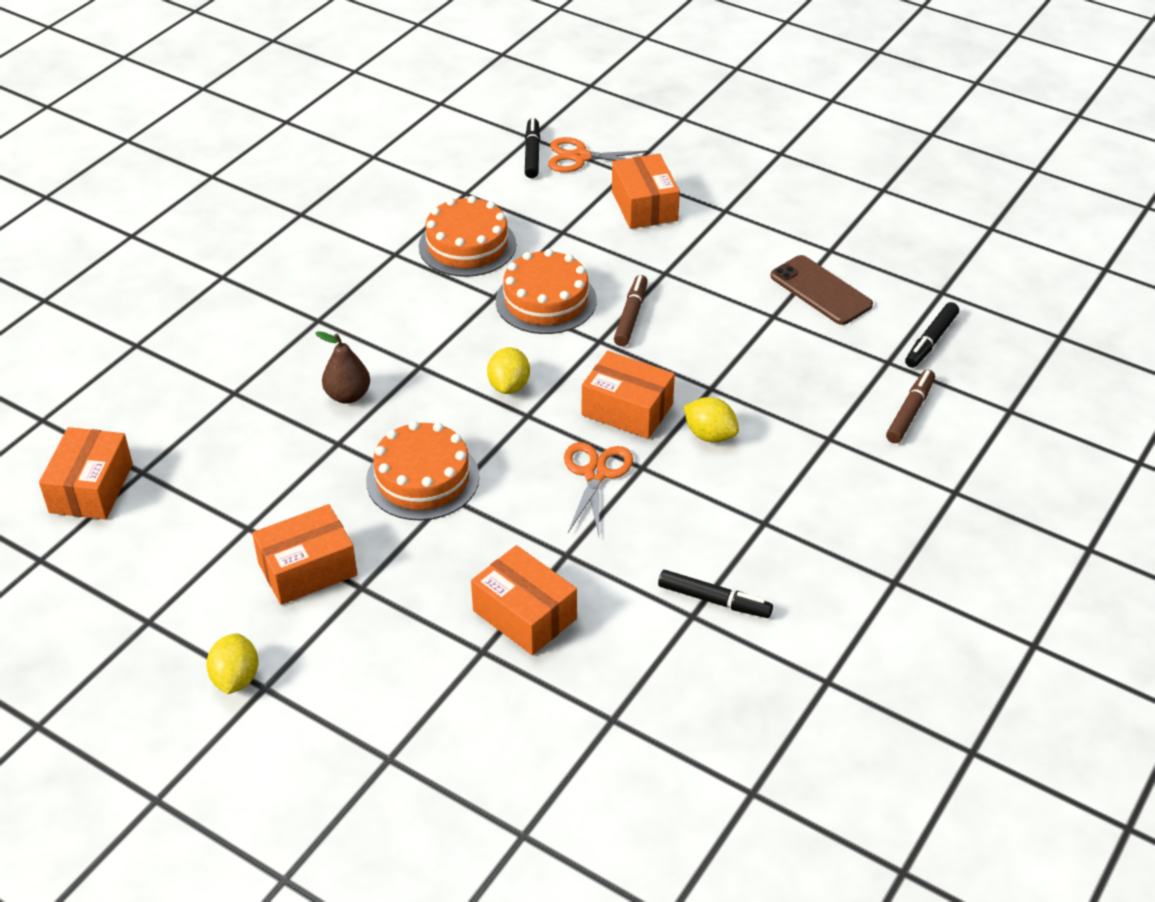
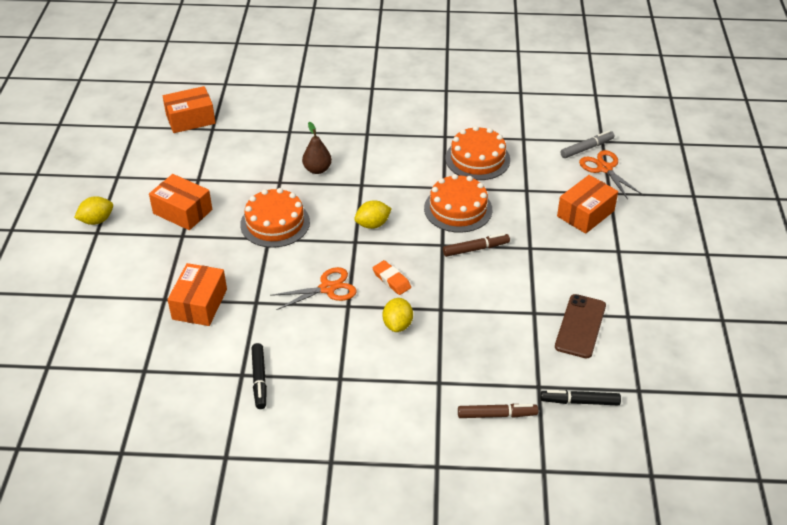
camera: 60 degrees right, 0 degrees up
(532, 154) = (586, 148): black marker -> grey marker
(627, 410) = (391, 280): orange box -> orange eraser

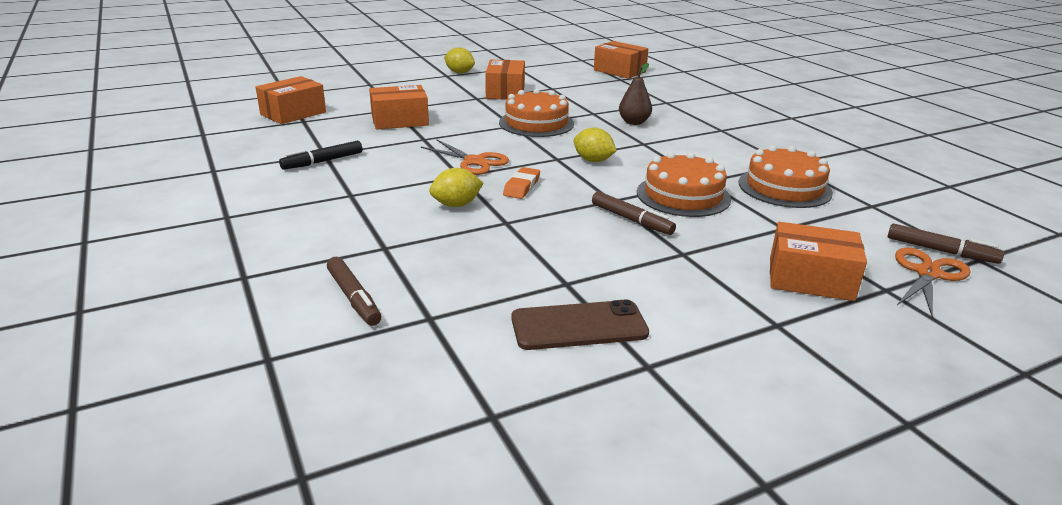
camera: 60 degrees right, 15 degrees down
(116, 373) = (293, 113): none -> orange box
(579, 402) = (424, 360): black marker -> none
(586, 148) = (941, 251): grey marker -> brown marker

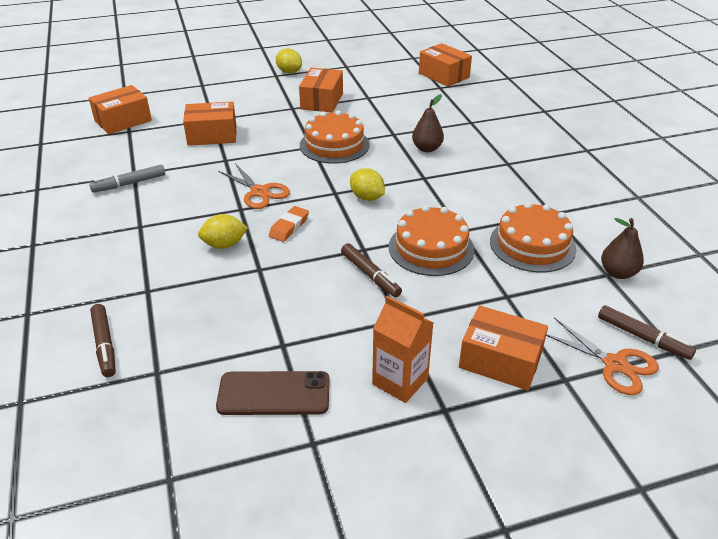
camera: 10 degrees right, 10 degrees up
(323, 161) = (129, 184): black marker -> grey marker
(714, 304) = (400, 381): none -> orange carton
(882, 204) = (618, 273): none -> brown pear
(928, 274) = (614, 364): orange scissors -> orange scissors turned 90 degrees clockwise

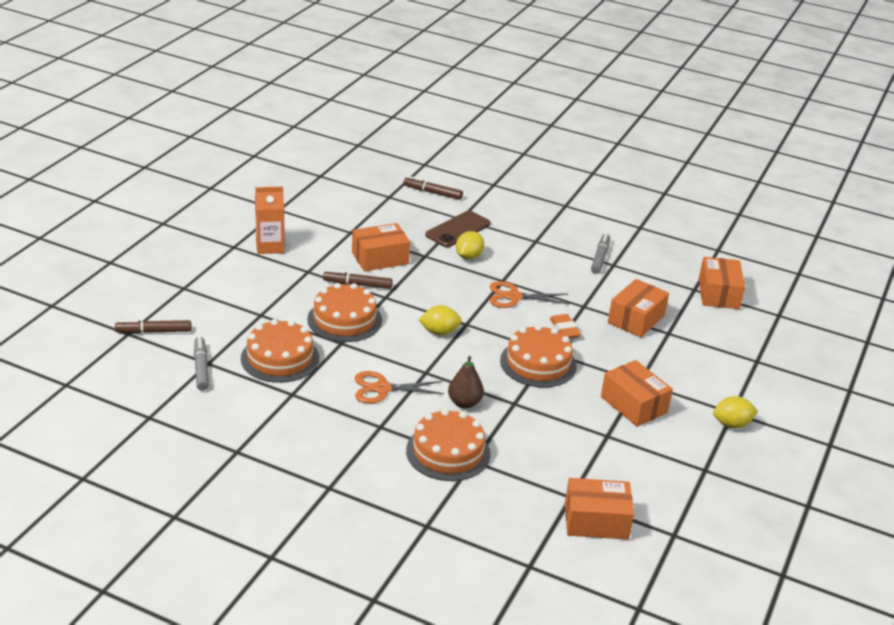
camera: 130 degrees right, 5 degrees down
(274, 394) = (323, 215): brown phone -> brown phone (458, 229)
(289, 227) = (452, 286): orange eraser -> orange eraser (564, 329)
(480, 132) = (448, 452): none -> orange cake
(500, 360) = (228, 279): orange box -> orange box (380, 258)
(614, 364) = (161, 308): orange scissors -> orange scissors (382, 388)
(618, 273) = (201, 368): brown pear -> grey marker

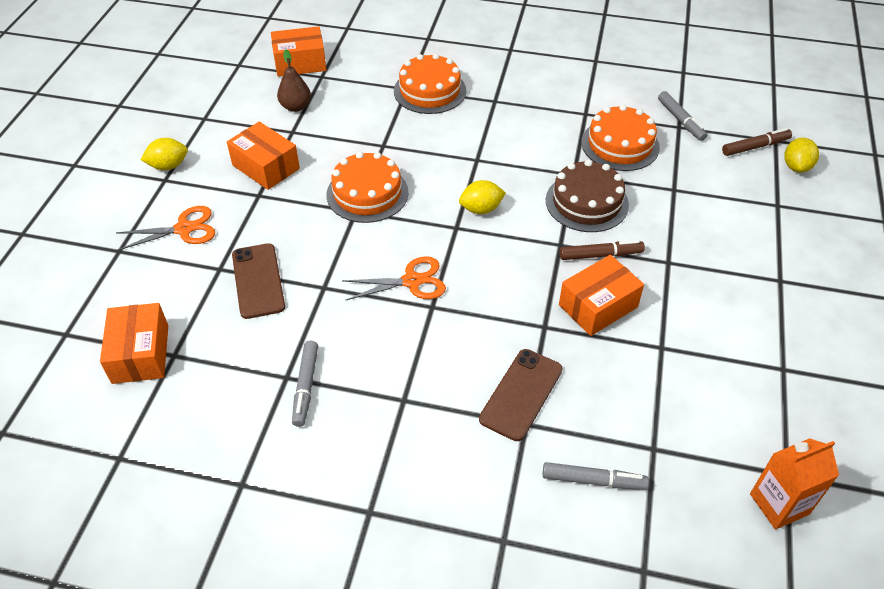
camera: 170 degrees right, 15 degrees up
(270, 246) = (740, 291): orange carton -> orange carton (779, 504)
(344, 320) = (586, 202): orange cake -> brown cake
(382, 388) = (510, 134): orange scissors -> orange scissors (184, 229)
(432, 193) = (593, 480): brown marker -> grey marker
(464, 403) = (429, 136): brown pear -> brown pear (296, 107)
(468, 257) = (488, 339): yellow lemon -> yellow lemon (796, 167)
(564, 329) = (344, 244): orange eraser -> none
(636, 319) = (258, 281): orange box -> brown phone

